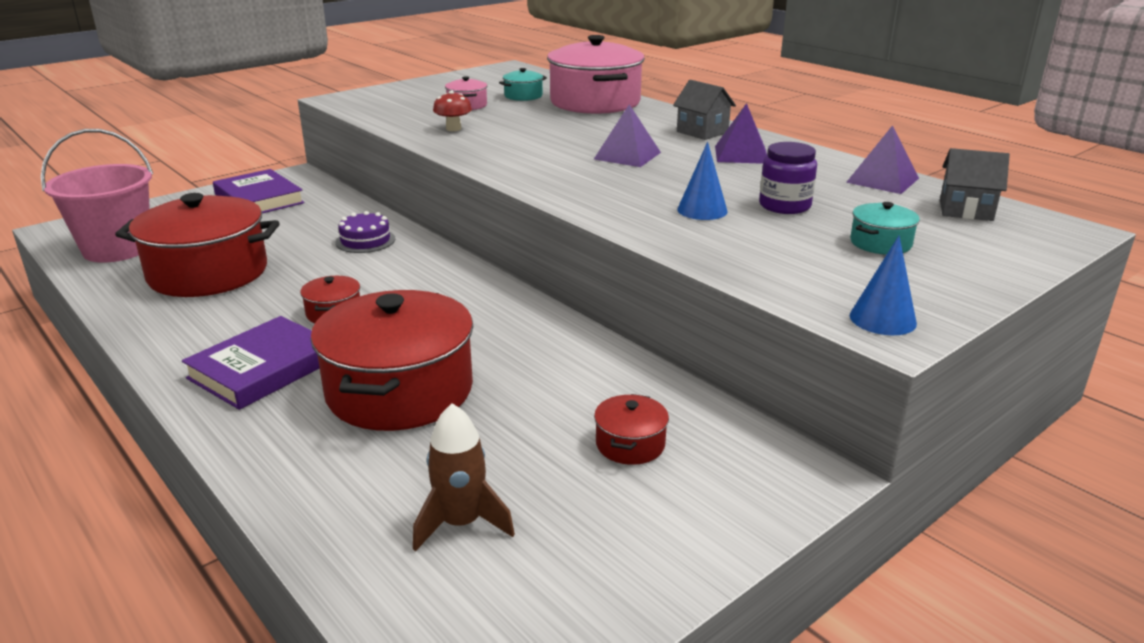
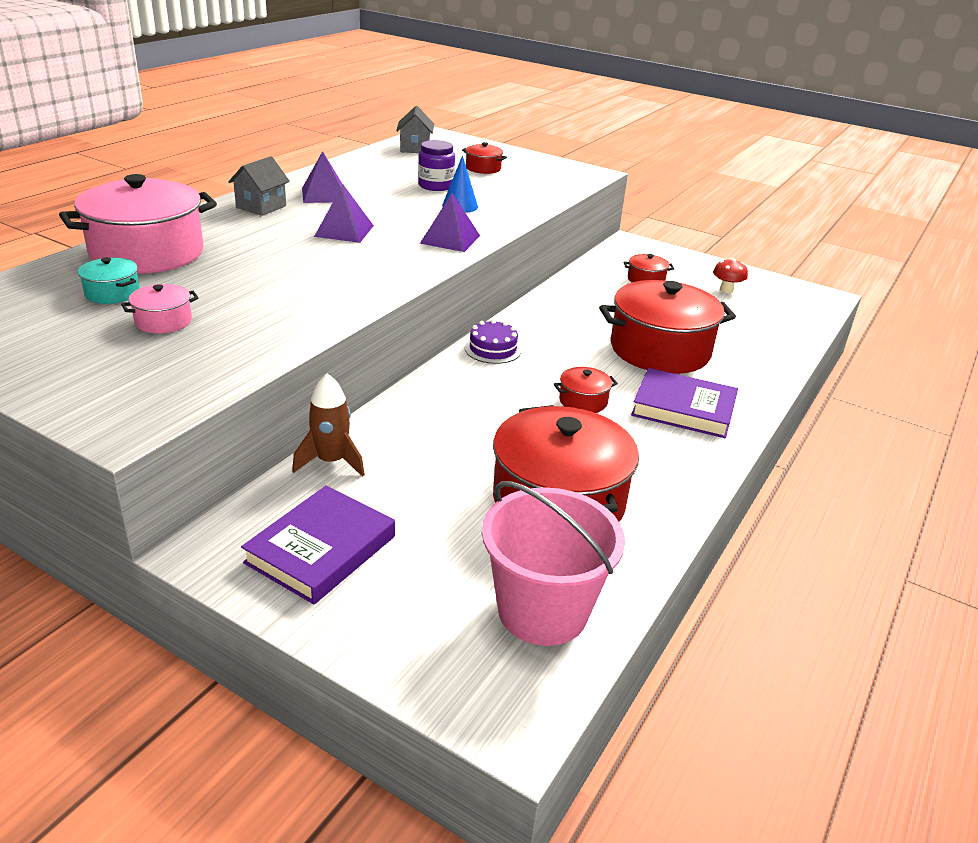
camera: 110 degrees left, 5 degrees up
(365, 240) = (427, 423): purple cake -> purple cake (493, 349)
(453, 129) = (276, 315): red mushroom -> red mushroom (726, 290)
(461, 523) = (746, 313): brown rocket -> brown rocket (331, 461)
(880, 243) = (483, 168): turquoise pot -> red pot
(882, 180) = (368, 161): purple pyramid -> purple pyramid (450, 239)
(882, 319) = (580, 173): blue cone -> none

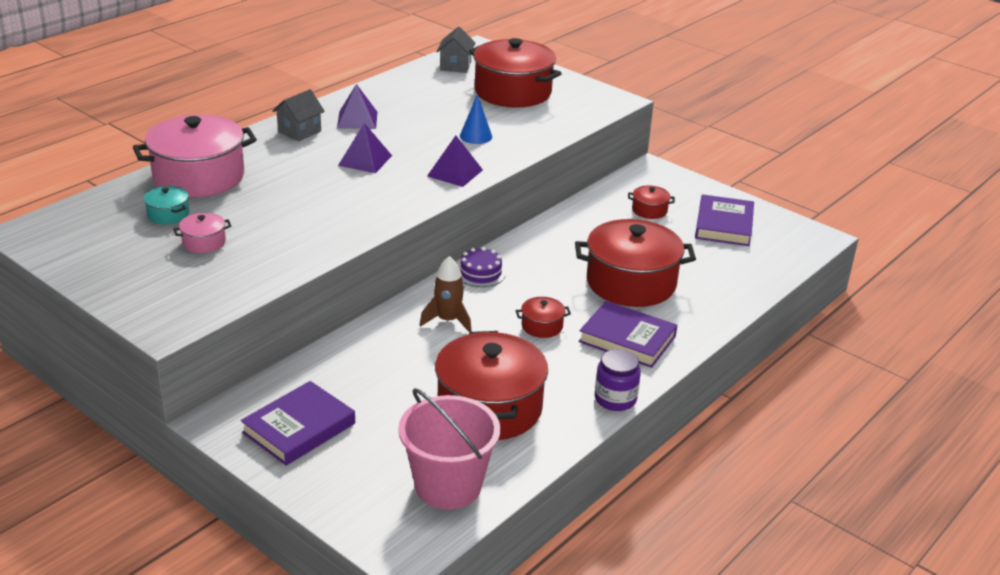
camera: 10 degrees right, 0 degrees up
(331, 461) = (321, 362): brown rocket -> brown rocket (448, 320)
(436, 186) = (461, 112): purple jar -> purple jar (615, 399)
(483, 168) = (513, 92): red pot -> red pot, size x2.30
(726, 290) = (724, 225): red mushroom -> purple book

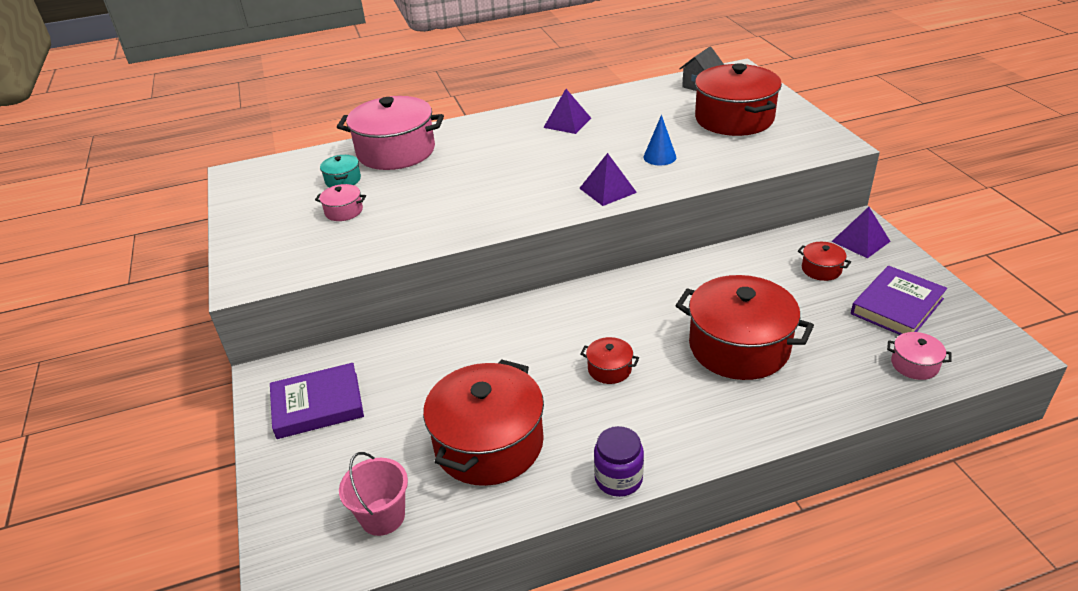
camera: 35 degrees right, 5 degrees up
(299, 131) = (510, 125): grey house -> none
(365, 160) = (539, 162): purple pyramid -> purple pyramid (860, 241)
(448, 320) = (527, 336): brown rocket -> none
(448, 486) = (383, 516): pink bucket -> pink bucket, size x0.64
(480, 273) = (596, 295): purple cake -> none
(627, 339) = (685, 411): purple book -> none
(764, 262) = (914, 364): none -> pink pot

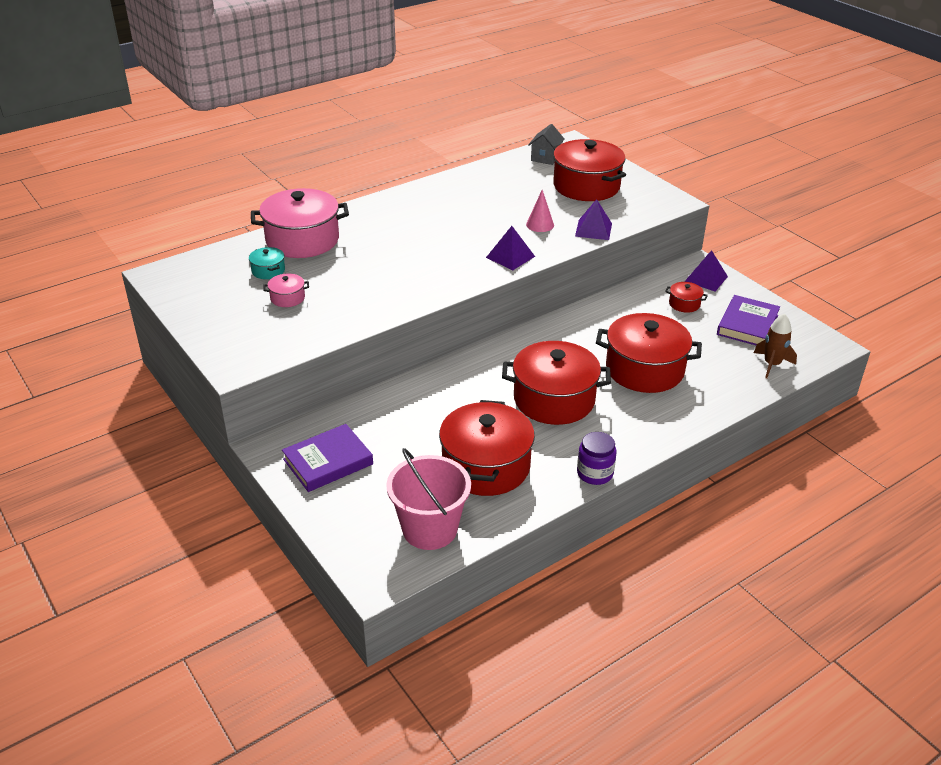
camera: 20 degrees left, 0 degrees up
(383, 516) = (430, 529): pink bucket -> pink bucket, size x1.56
(567, 122) = (446, 201): purple pyramid -> purple pyramid (593, 229)
(609, 369) = (554, 399): red pot -> red pot, size x2.30
(659, 157) = (540, 224): blue cone -> pink cone
(914, 364) = (772, 364): pink pot -> brown rocket

